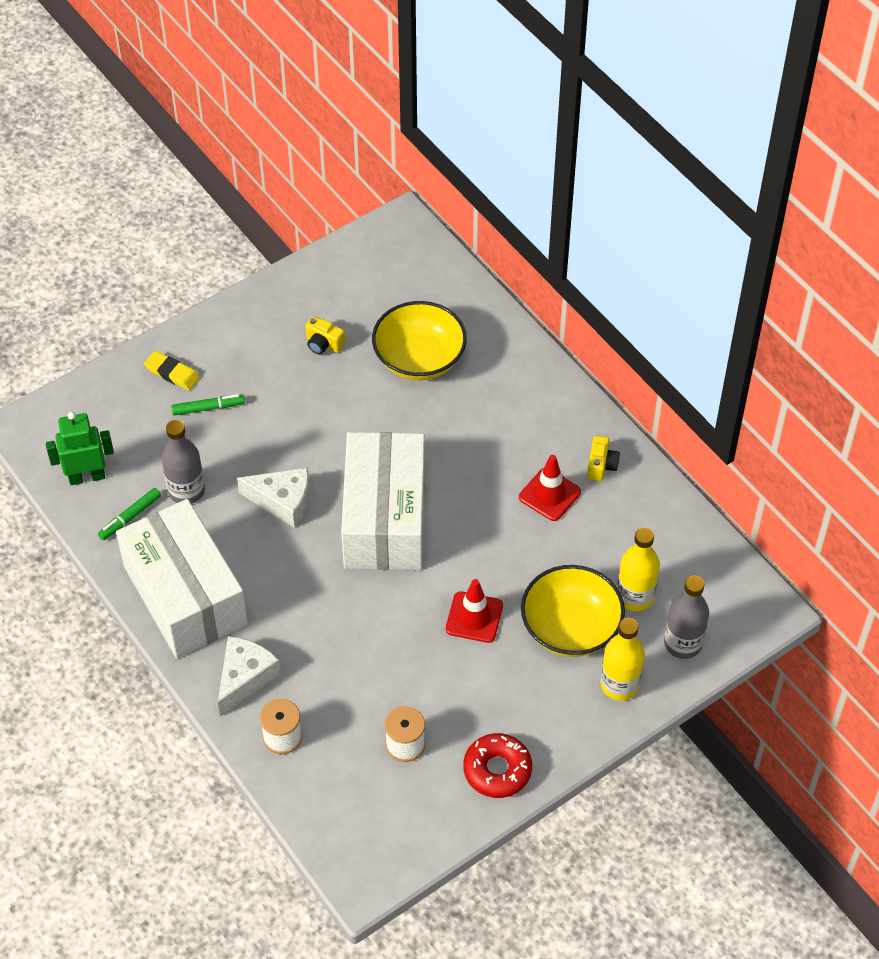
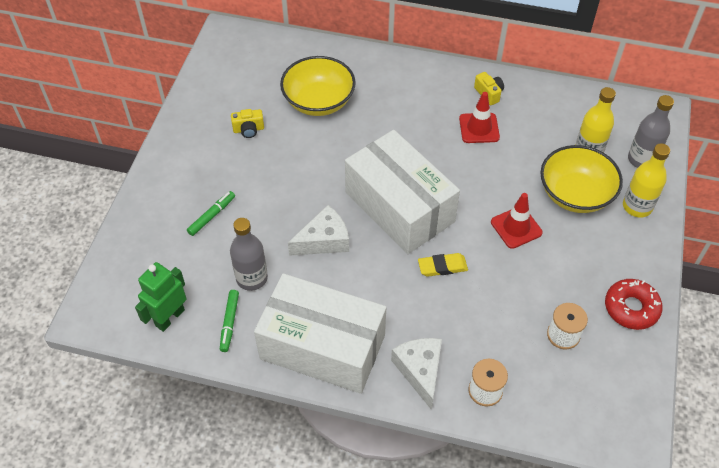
camera: 40 degrees left, 0 degrees up
(172, 373) = (163, 210): yellow eraser -> yellow eraser (442, 267)

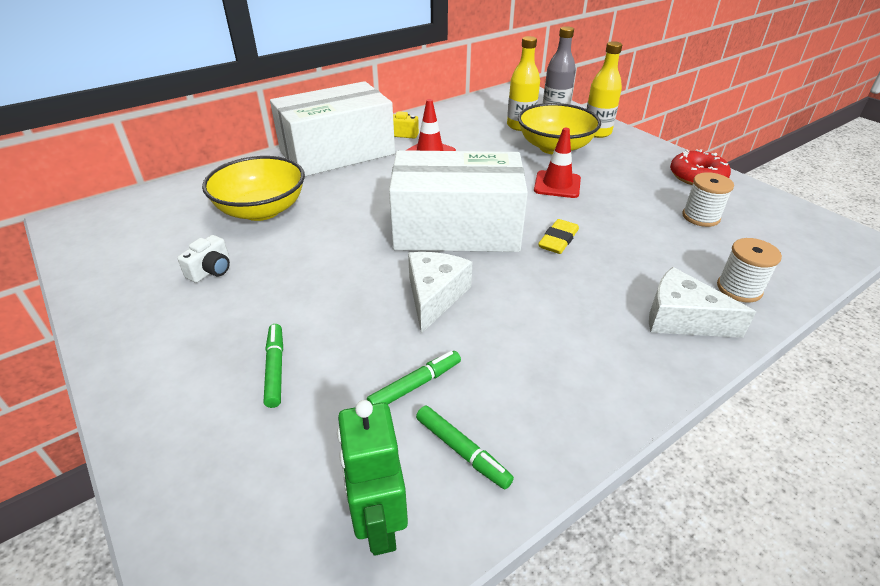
camera: 50 degrees left, 15 degrees down
(248, 129) = (211, 270): yellow camera -> white camera
(252, 278) = (415, 385): grey bottle -> green marker
(322, 346) = (585, 377): white box -> white box (337, 152)

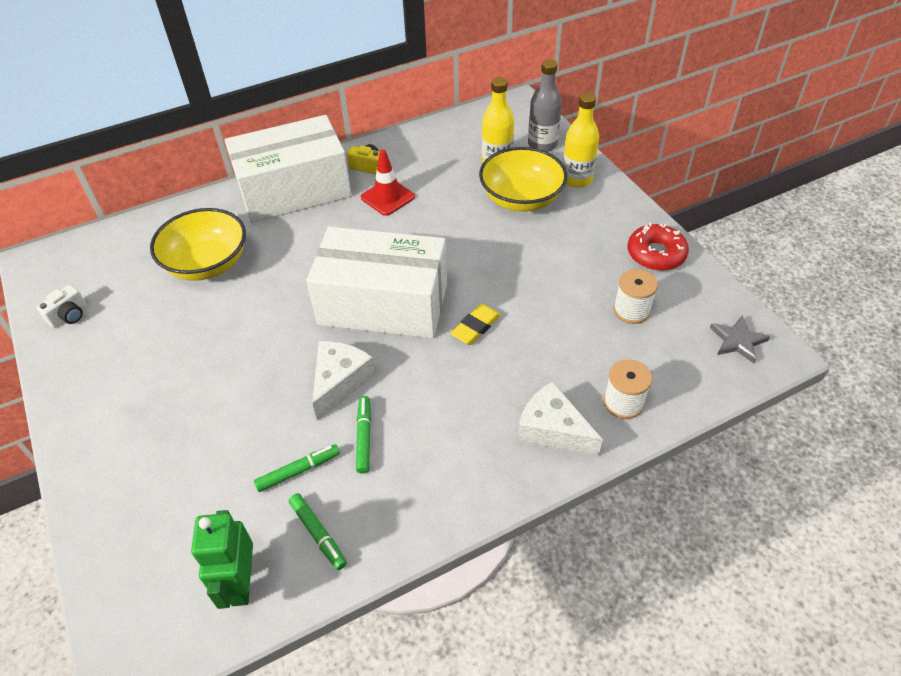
camera: 10 degrees right, 10 degrees up
(211, 270) = (153, 333): white camera -> white camera (69, 315)
(275, 369) = (191, 442): green marker -> green marker (364, 437)
(557, 185) = (503, 254): red traffic cone -> none
(813, 232) = (737, 341): none -> grey star

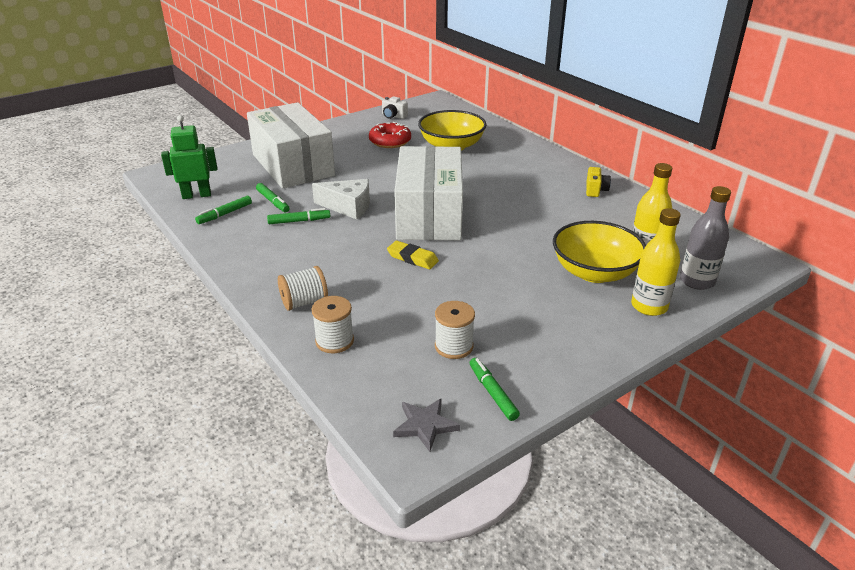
camera: 80 degrees right, 15 degrees down
(294, 190) = (546, 164): white box -> white box (293, 165)
(387, 197) = (559, 203): red traffic cone -> none
(552, 430) = (304, 302): white cheese -> white spool
(656, 254) = (547, 365): red donut -> red donut (390, 141)
(693, 292) = (493, 393): none -> green marker

